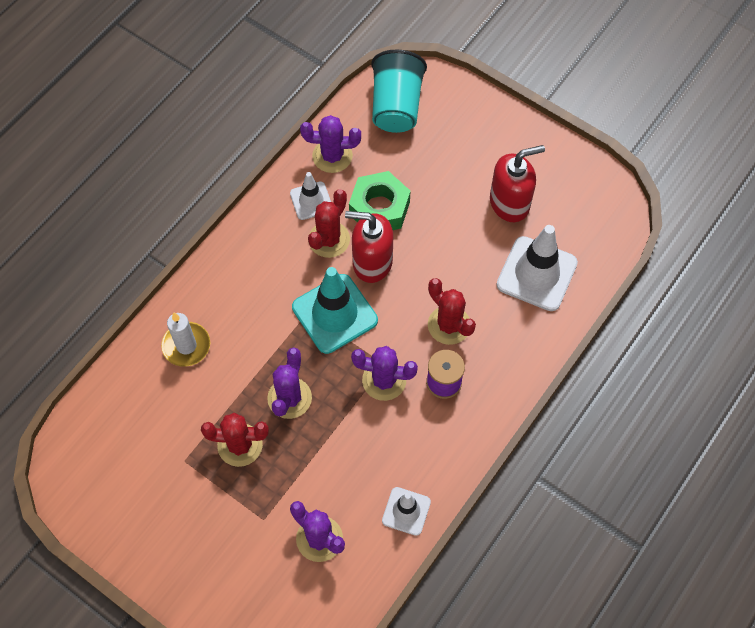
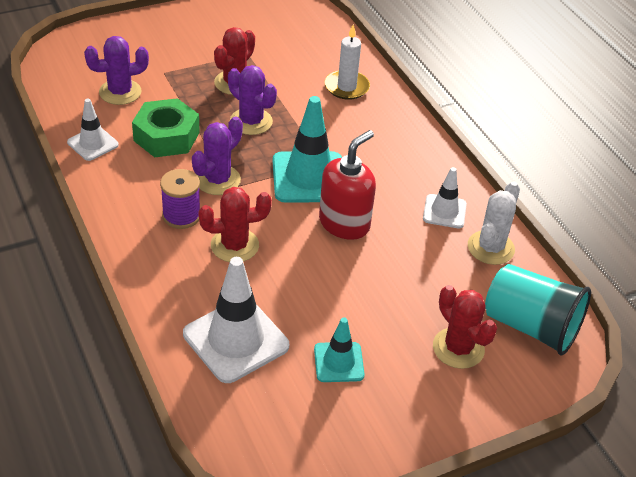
camera: 115 degrees right, 20 degrees down
(329, 239) = (391, 205): red cactus -> red cactus (458, 348)
(332, 156) = (490, 248): purple cactus -> white cactus
(379, 208) = (403, 255): green nut -> green nut (166, 136)
(510, 203) = (338, 362): red soap dispenser -> turquoise traffic cone

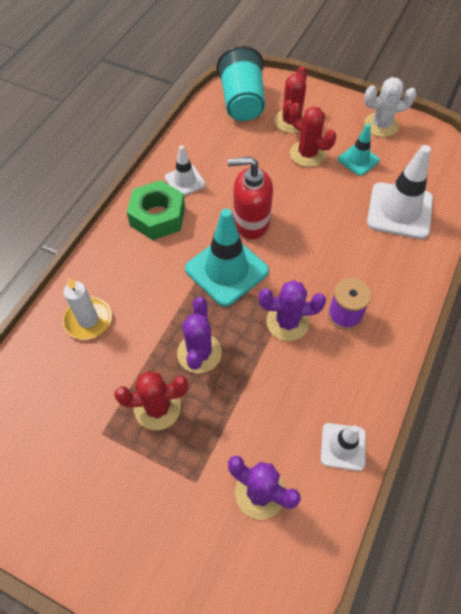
camera: 125 degrees left, 15 degrees up
(166, 136) = (277, 398): green nut -> green nut (157, 216)
(234, 245) = (335, 264): red cactus -> red cactus (307, 154)
(490, 248) = (196, 145): white cactus -> white cactus (381, 125)

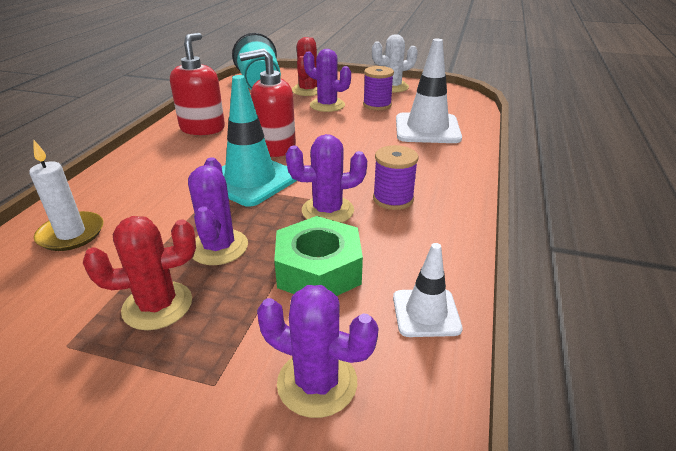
camera: 10 degrees left, 25 degrees down
(157, 216) = (171, 151): green nut -> green nut (318, 270)
(185, 181) = (202, 128): white traffic cone -> red soap dispenser
(307, 154) = (327, 105): red cactus -> purple cactus
(358, 160) = (377, 105): turquoise traffic cone -> purple spool

